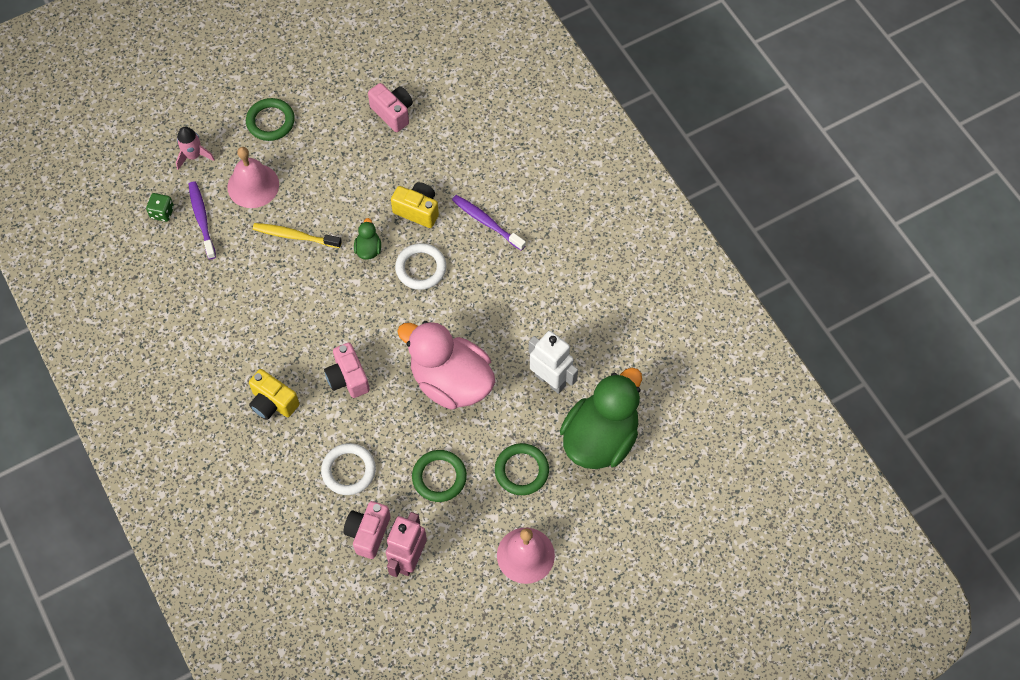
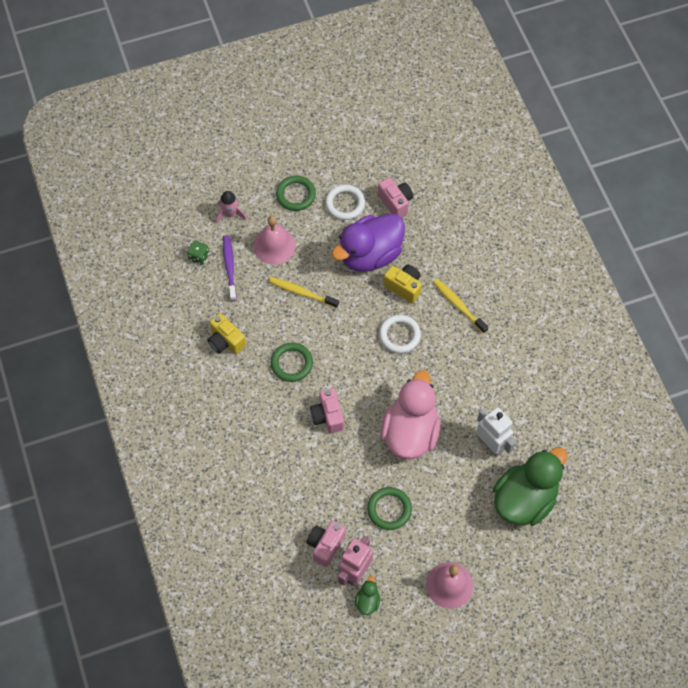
camera: 10 degrees right, 0 degrees up
(273, 403) = (265, 426): yellow camera -> yellow camera (225, 341)
(348, 470) = (317, 492): white ring -> white ring (345, 204)
(368, 249) = (359, 313): green duck -> green duck (367, 601)
(371, 179) = (370, 255): none -> purple duck
(451, 381) = (410, 432): pink duck -> pink duck turned 60 degrees clockwise
(486, 222) = (458, 305): purple toothbrush -> yellow toothbrush
(521, 470) = (456, 515): green ring -> green ring (291, 363)

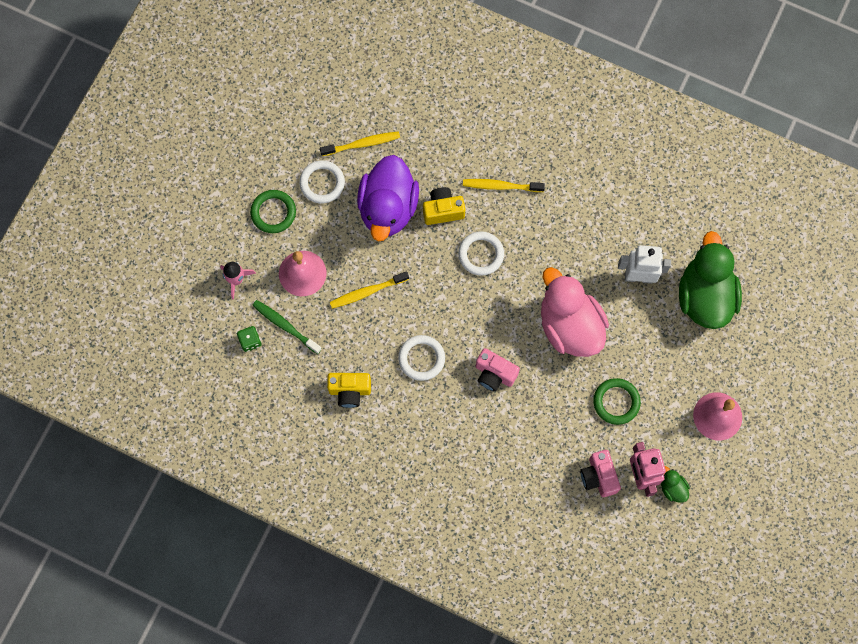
camera: 45 degrees left, 10 degrees up
(229, 267) = (285, 326): purple toothbrush -> green toothbrush
(291, 363) = (421, 358): green ring -> white ring
(395, 202) = (362, 144): pink camera -> yellow toothbrush

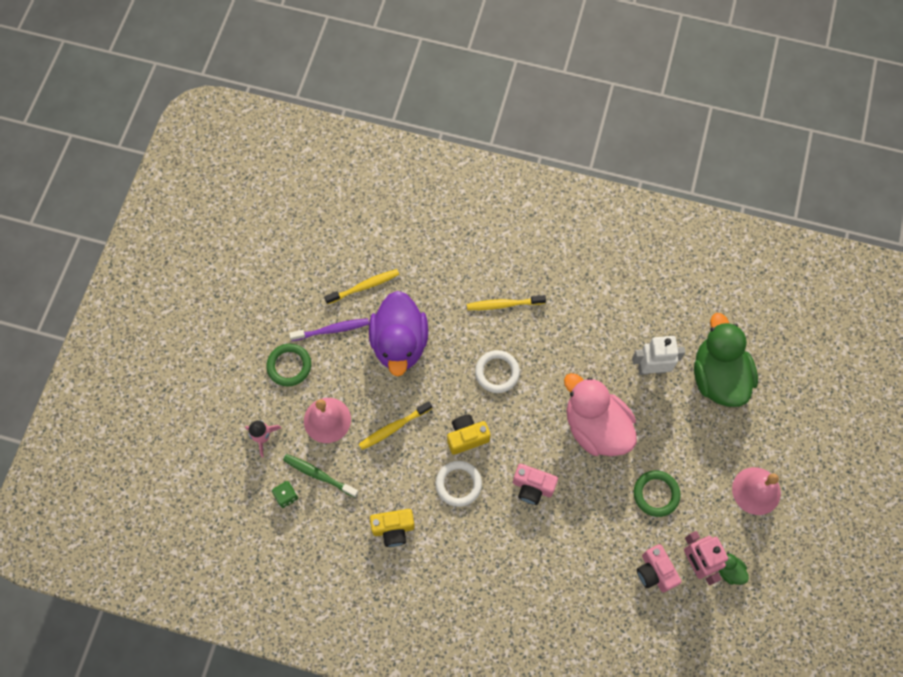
camera: 10 degrees left, 5 degrees down
(322, 183) = (332, 330): white ring -> purple toothbrush
(443, 210) = (453, 337): yellow camera -> yellow camera (466, 437)

